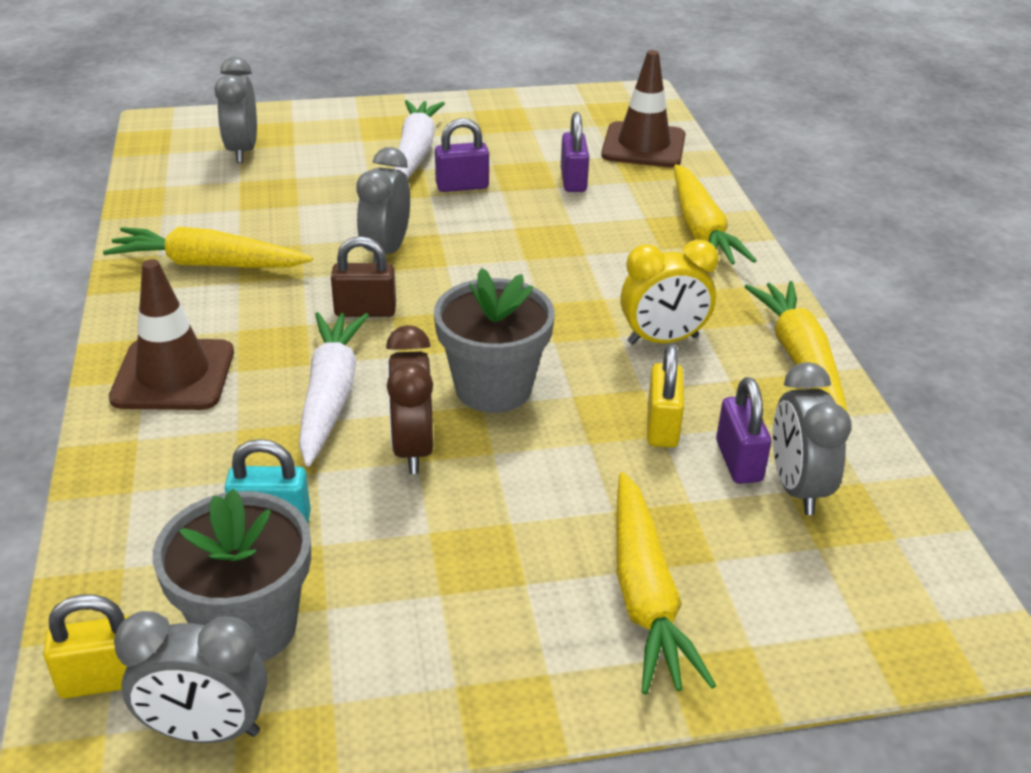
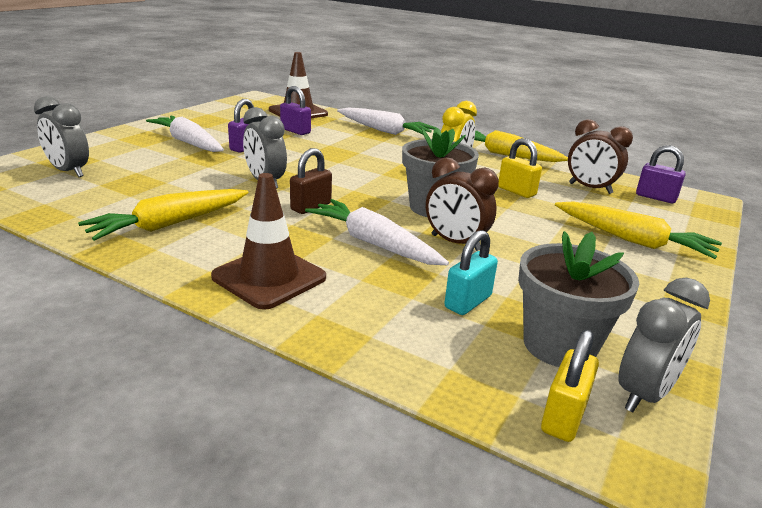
camera: 50 degrees left, 10 degrees down
(701, 230) = (384, 131): yellow carrot -> white carrot
(738, 461) = (560, 190): purple padlock -> purple padlock (655, 197)
(797, 488) = (590, 188): grey clock -> brown clock

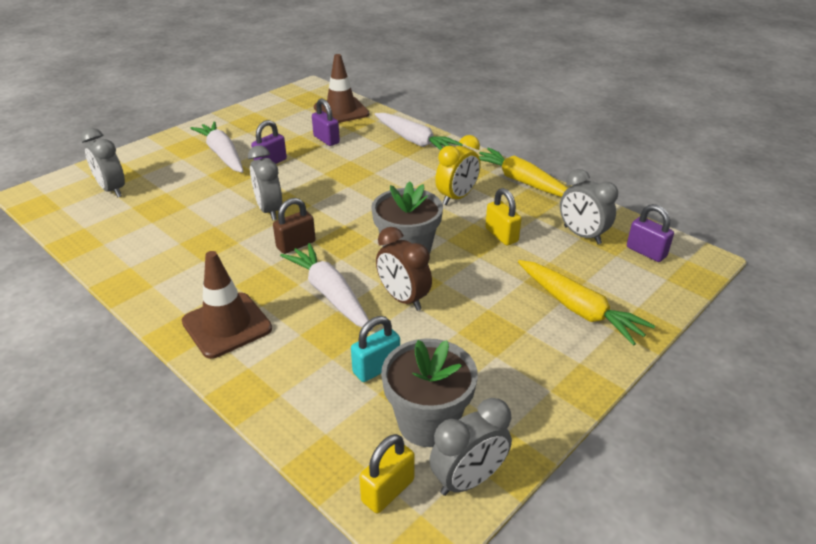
camera: 15 degrees right, 10 degrees up
(169, 224) = (171, 259): yellow carrot -> none
(590, 188) = (582, 235): brown clock -> grey clock

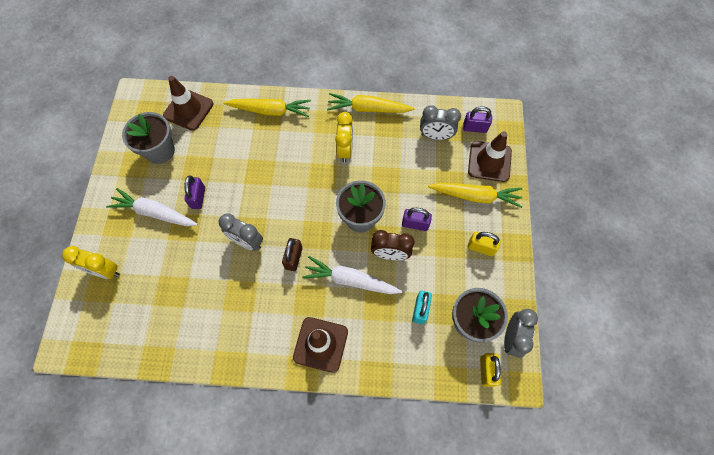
camera: 40 degrees left, 30 degrees up
(112, 190) = (118, 301): grey clock -> none
(132, 167) = (105, 271): none -> yellow clock
(282, 123) = (160, 151): none -> grey flower pot
(326, 140) = (211, 148): purple padlock -> purple padlock (415, 224)
(415, 141) = (270, 111): white carrot -> yellow carrot
(501, 235) = (396, 166): yellow padlock -> yellow padlock (481, 247)
(635, 289) = (489, 161): none -> brown traffic cone

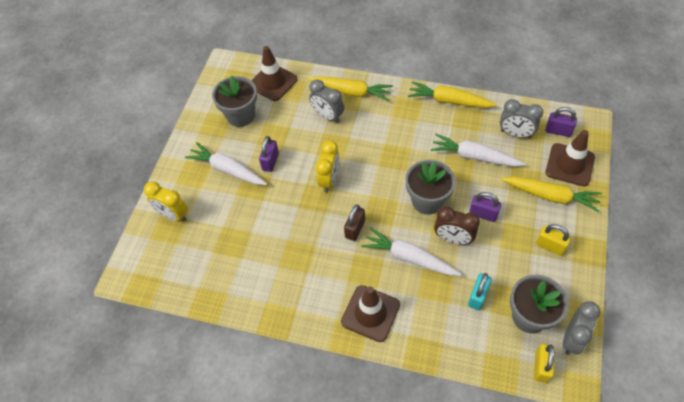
camera: 15 degrees right, 10 degrees down
(247, 242) = (311, 207): grey clock -> grey clock (328, 116)
(345, 150) = (420, 136): yellow clock -> yellow clock (329, 180)
(399, 165) = (474, 156): none -> white carrot

